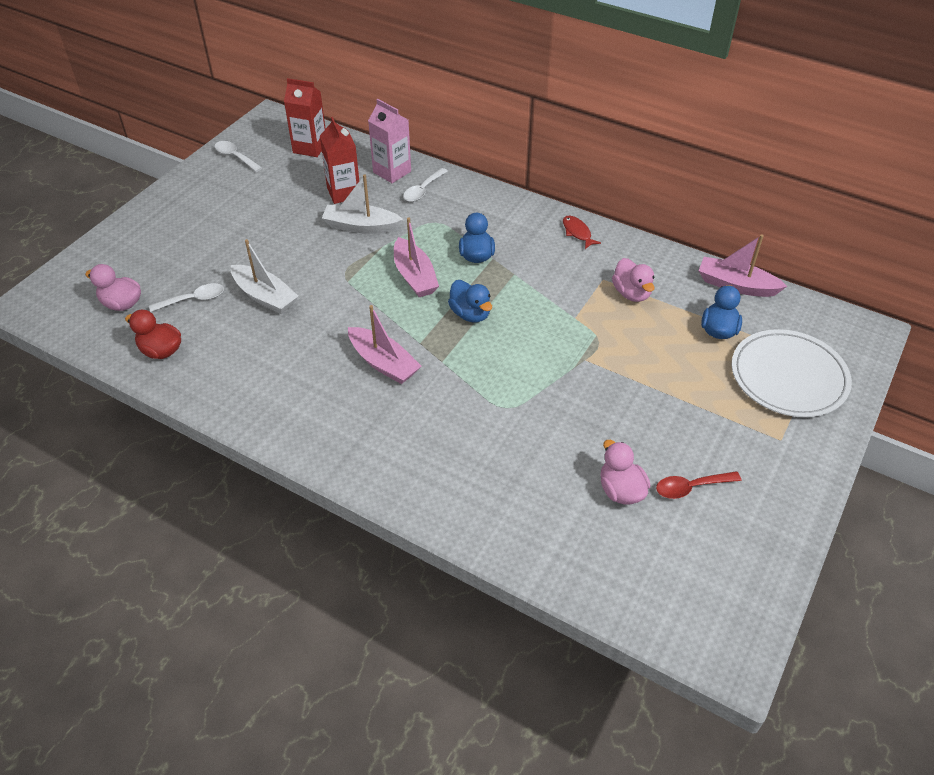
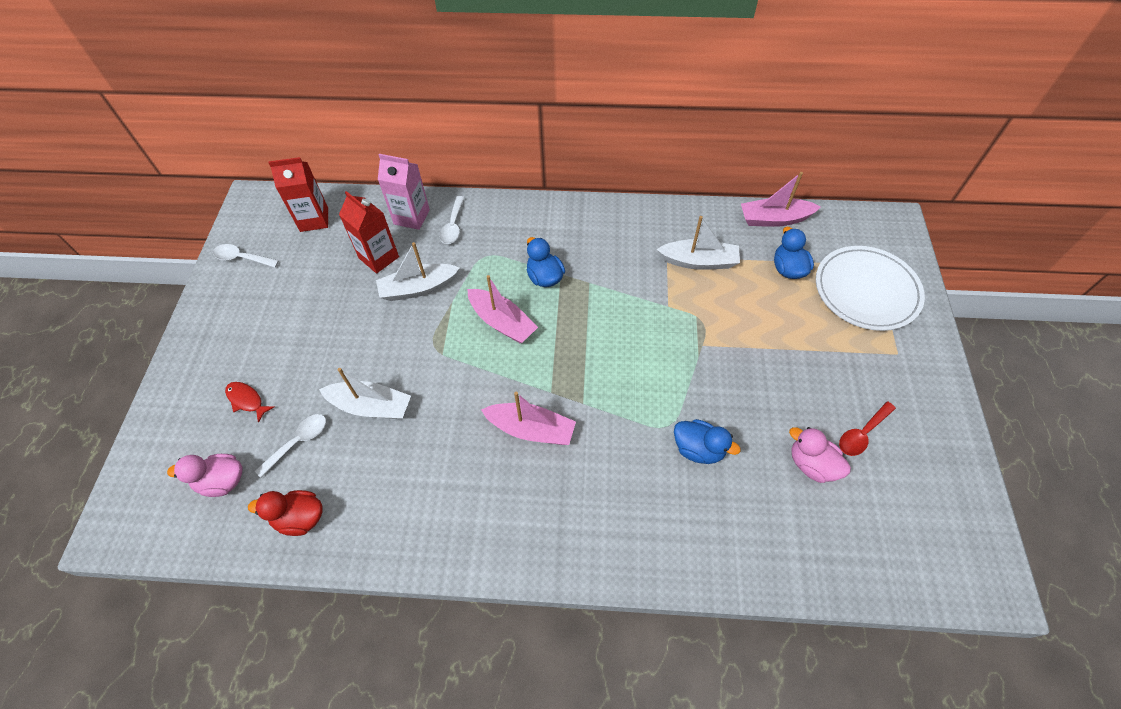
camera: 25 degrees left, 10 degrees up
(470, 314) = (577, 341): blue duck -> blue duck (698, 449)
(577, 232) = (617, 218): red fish -> red fish (247, 400)
(631, 293) = (699, 261): pink duck -> white boat

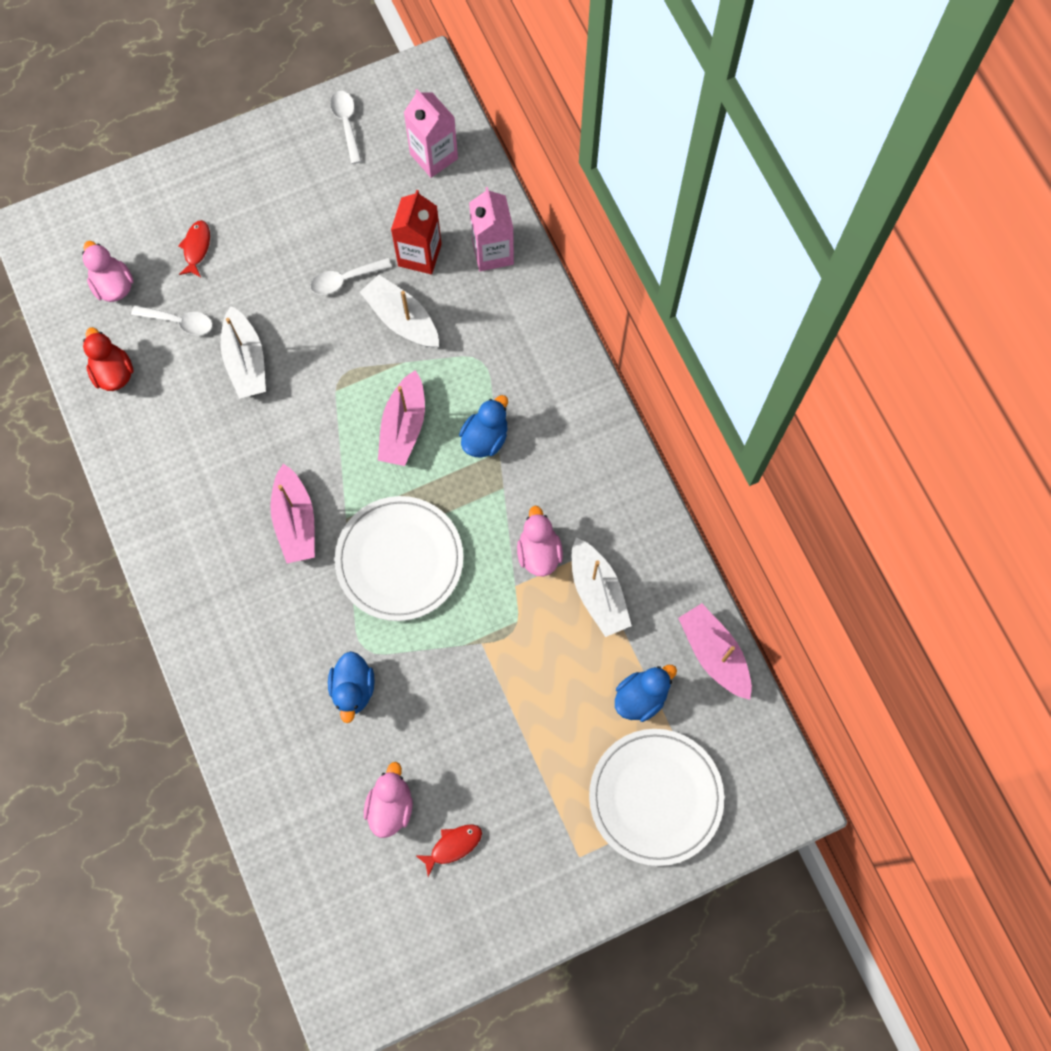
camera: 60 degrees right, 15 degrees up
(314, 219) = (434, 156): red carton -> pink carton
(453, 226) = (504, 303): white spoon -> white spoon (345, 279)
(607, 370) = (399, 560): none -> white plate
(650, 282) = (539, 552): none -> pink duck
(862, 433) = (453, 846): red spoon -> red fish

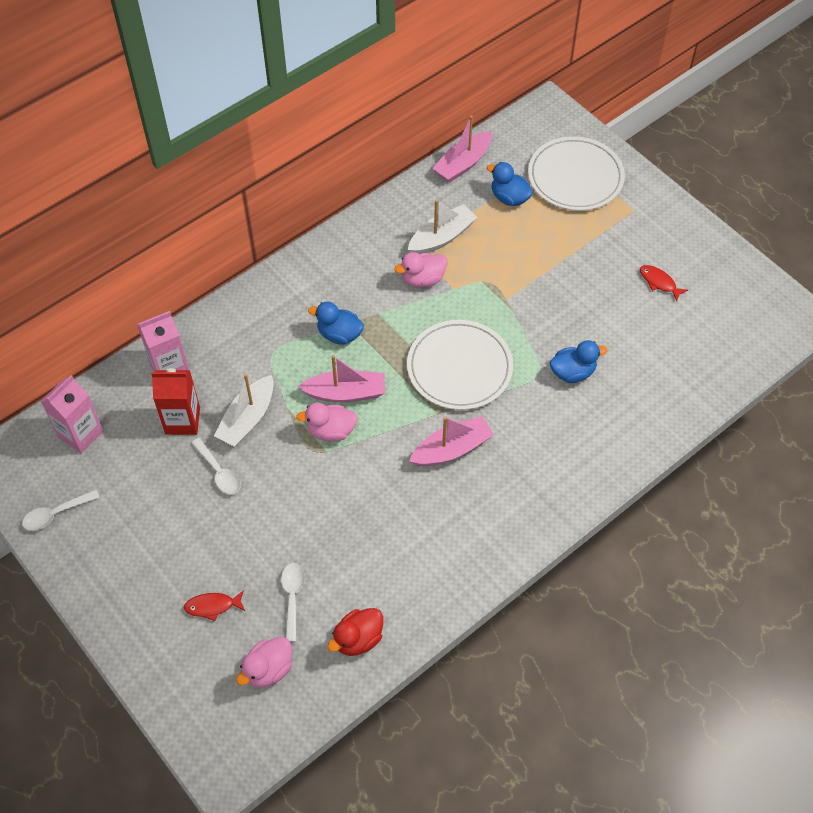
camera: 105 degrees left, 15 degrees down
(246, 361) = (317, 529): white boat -> none
(390, 805) = (648, 326): pink duck -> pink duck (331, 431)

